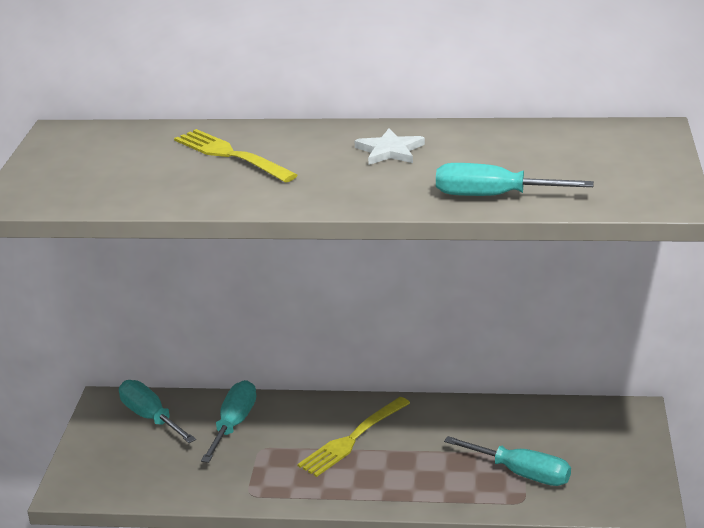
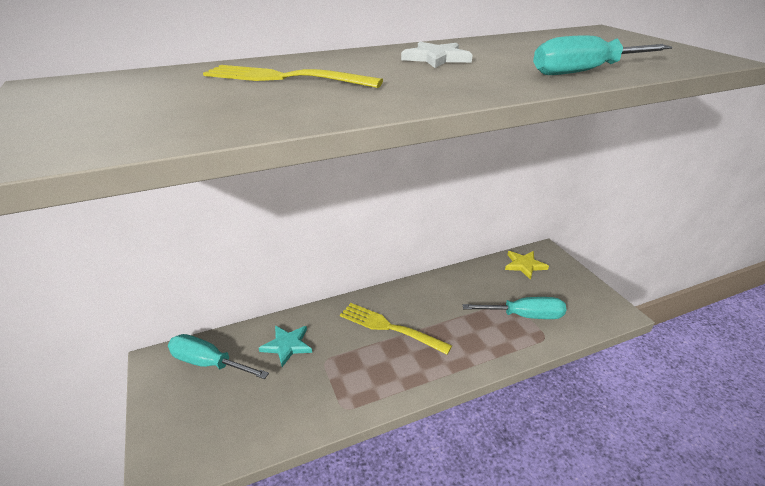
camera: 30 degrees left, 5 degrees up
(234, 424) = (287, 345): turquoise screwdriver -> turquoise star
(352, 439) = (389, 327): yellow fork -> yellow fork turned 105 degrees clockwise
(585, 420) = (524, 265): none -> yellow star

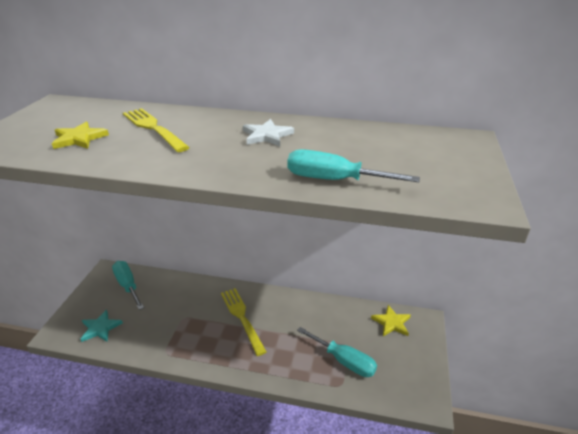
camera: 35 degrees right, 0 degrees up
(195, 107) = (79, 138): none -> yellow star
(287, 345) = (174, 297): turquoise star -> turquoise star (100, 328)

